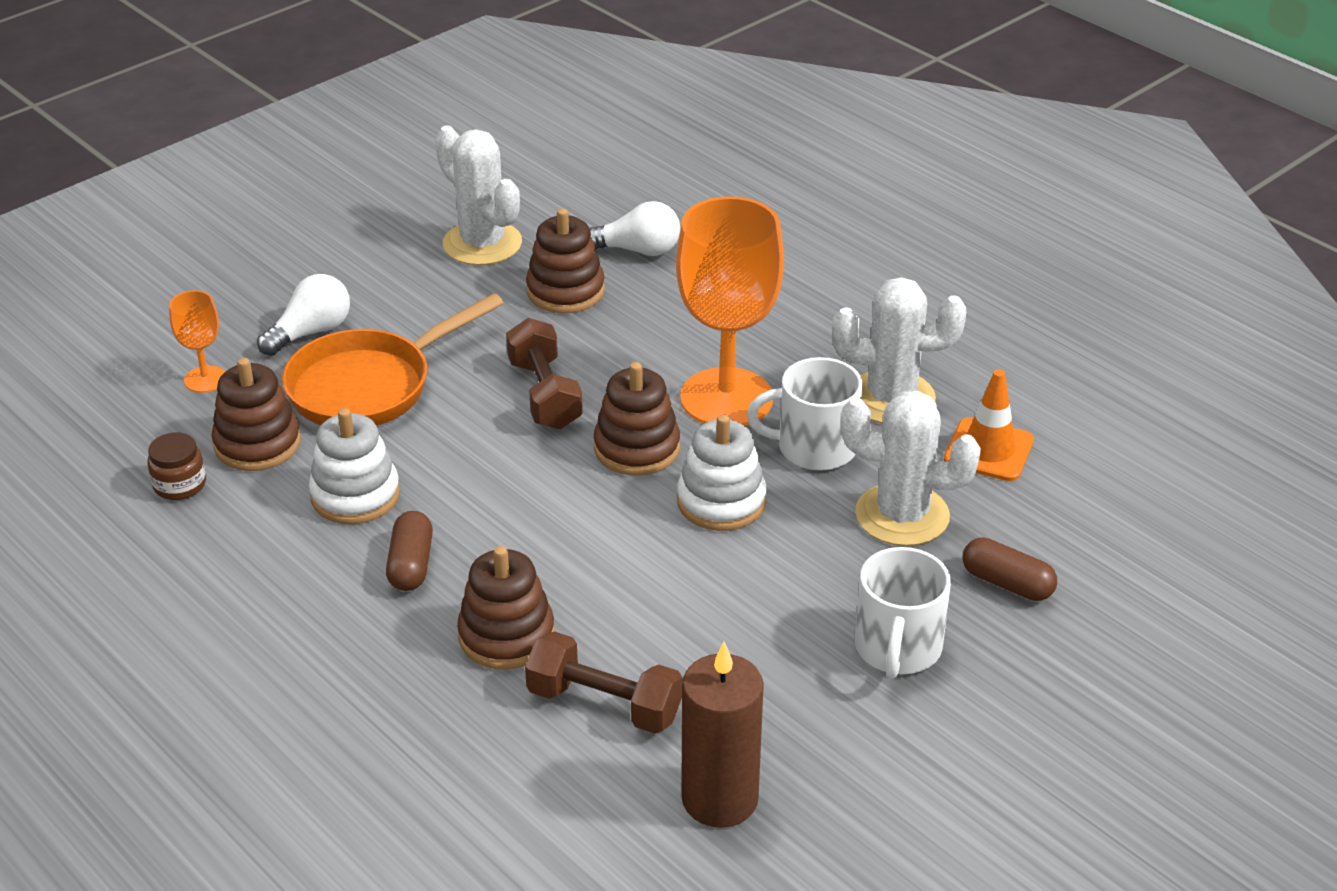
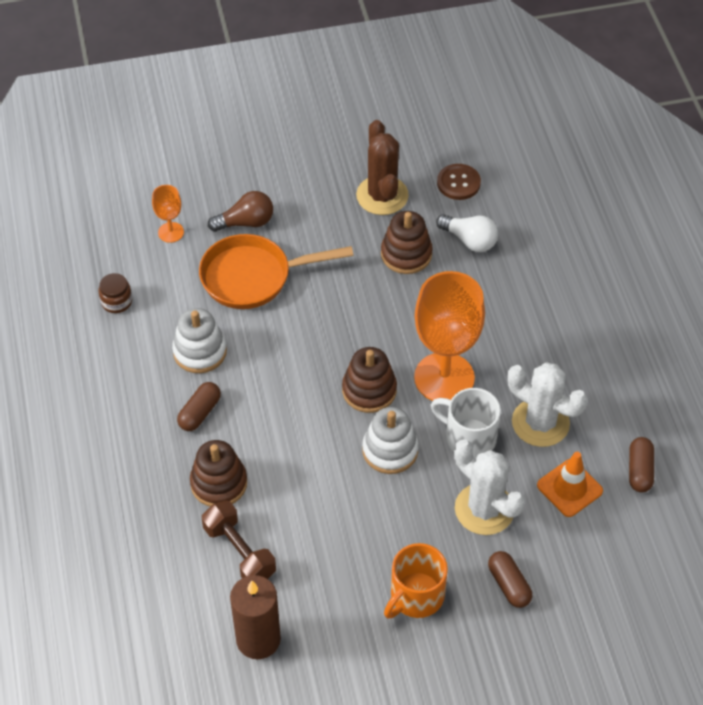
camera: 30 degrees right, 15 degrees up
(257, 444) = (171, 291): brown stacking toy -> none
(311, 332) = (246, 222): white light bulb -> brown light bulb
(482, 244) = (382, 195): white cactus -> brown cactus
(545, 394) = (344, 327): brown dumbbell -> none
(574, 200) = (458, 183): none -> brown button
(897, 649) = (416, 596): white mug -> orange mug
(1056, 399) = (640, 470): none -> brown capsule

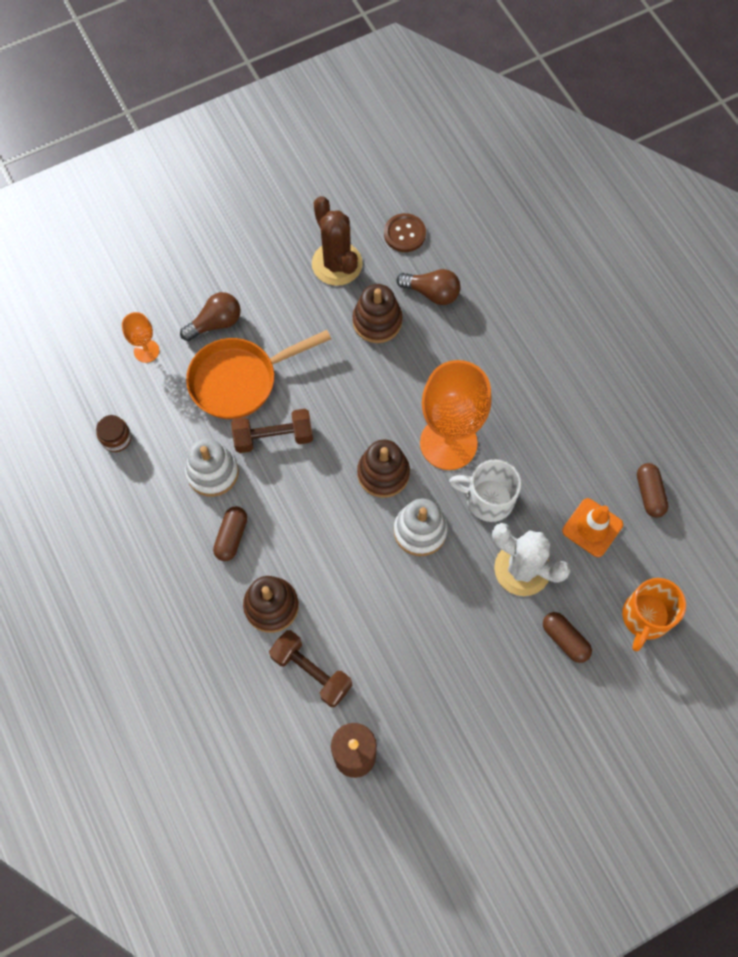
camera: 15 degrees left, 15 degrees up
(270, 334) = (273, 437): none -> brown dumbbell
(416, 596) = (485, 673): orange mug -> orange mug (645, 617)
(469, 240) = (432, 293): white light bulb -> brown light bulb
(540, 423) = (548, 467): white cactus -> none

